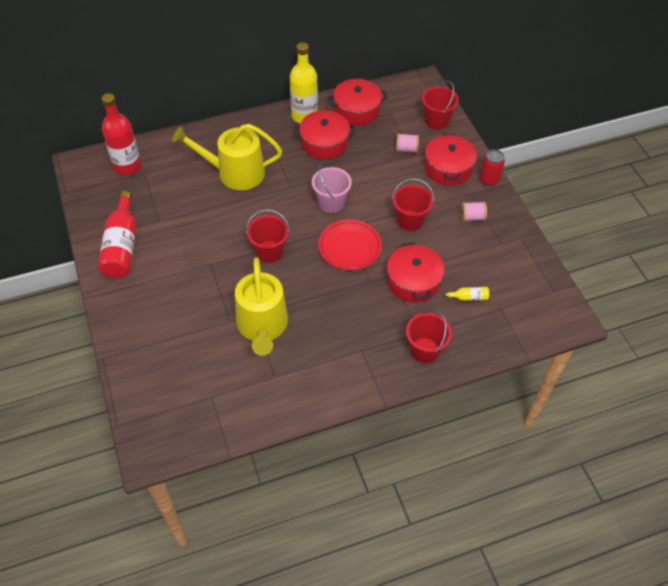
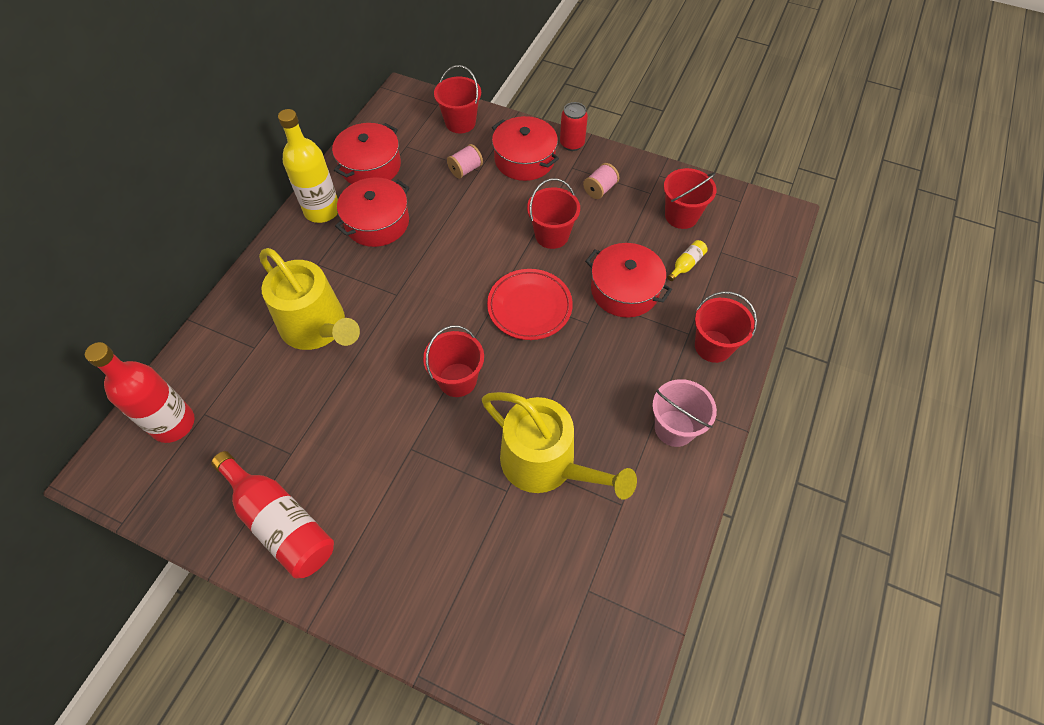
camera: 45 degrees left, 5 degrees up
(235, 173) = (317, 327): yellow watering can -> yellow watering can turned 90 degrees counterclockwise
(331, 203) = (458, 277): pink bucket -> pink bucket (674, 428)
(503, 270) = (681, 216): none -> red bucket

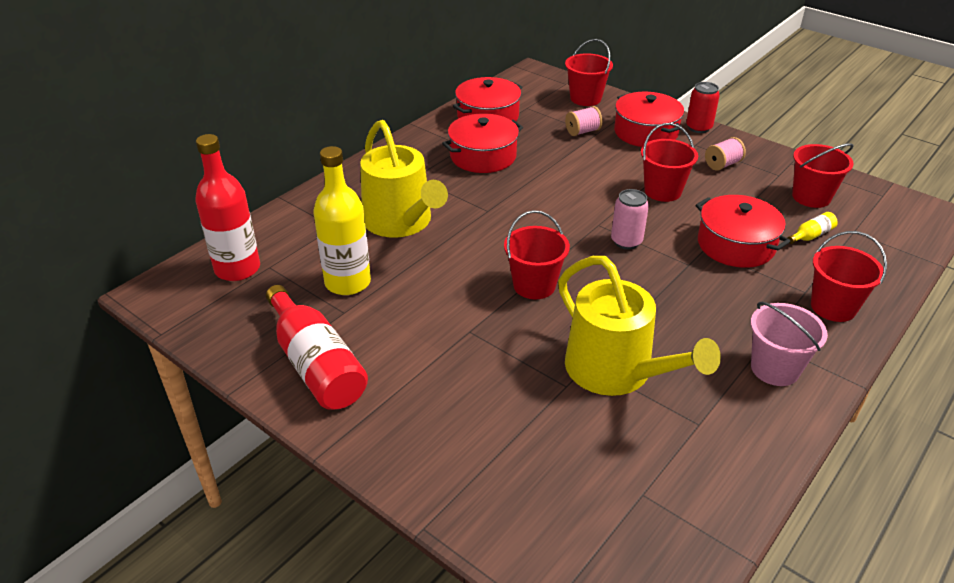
camera: 15 degrees right, 20 degrees down
(322, 210) = (431, 140): yellow bottle -> yellow bottle (347, 282)
(529, 307) = (626, 241): red plate -> pink can

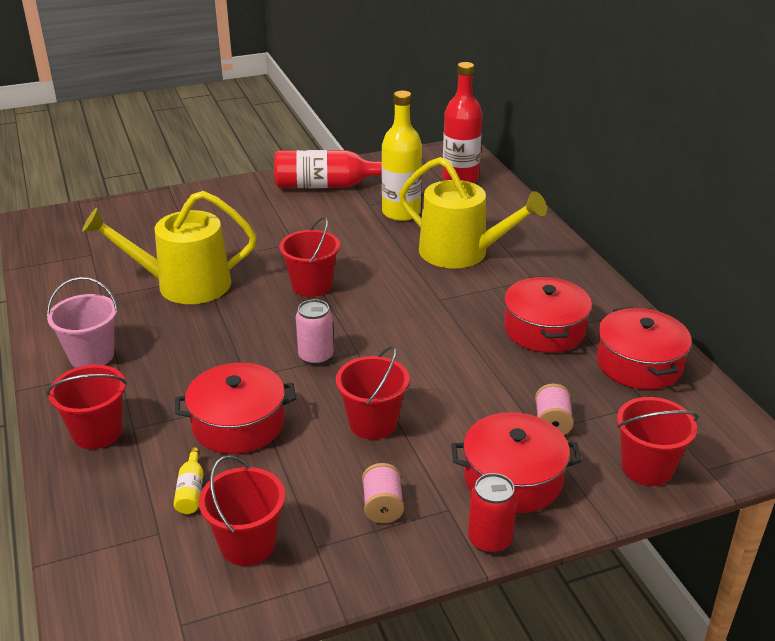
camera: 120 degrees right, 5 degrees down
(401, 222) = (461, 253): yellow watering can -> yellow watering can turned 150 degrees counterclockwise

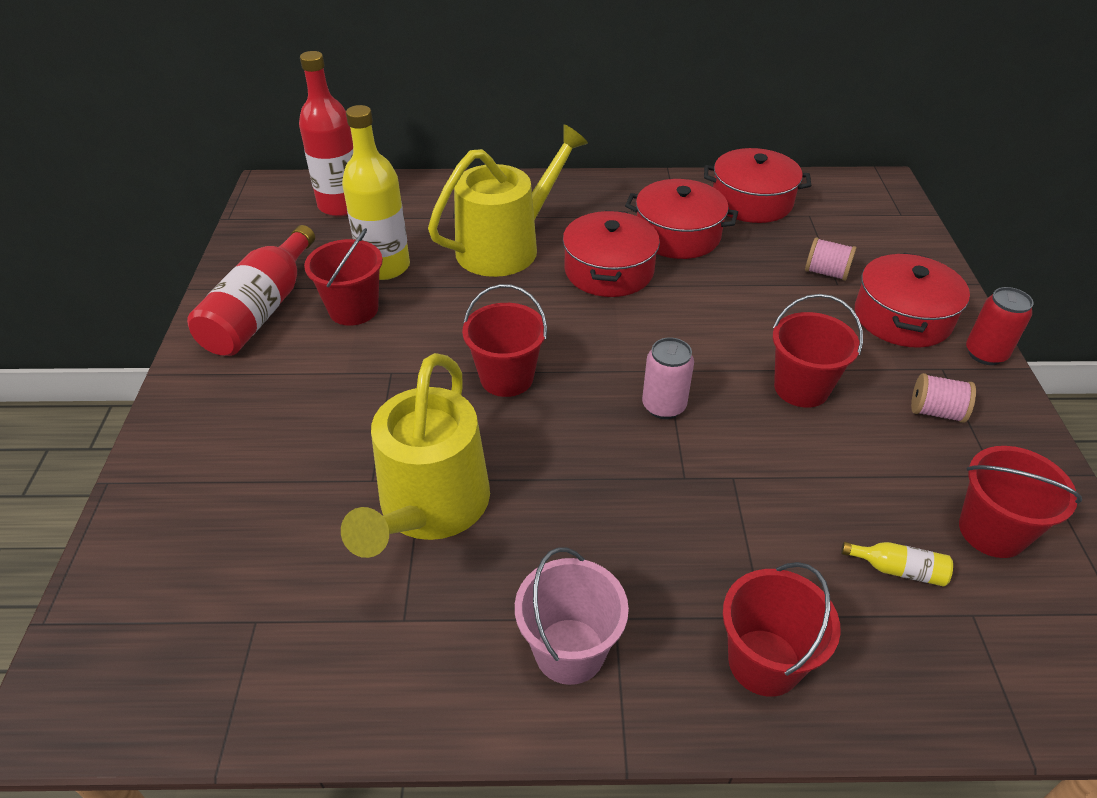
camera: 70 degrees left, 10 degrees up
(238, 424) = (778, 502): red pot -> red pot (609, 270)
(647, 467) = (896, 242): red bucket -> red bucket (353, 309)

